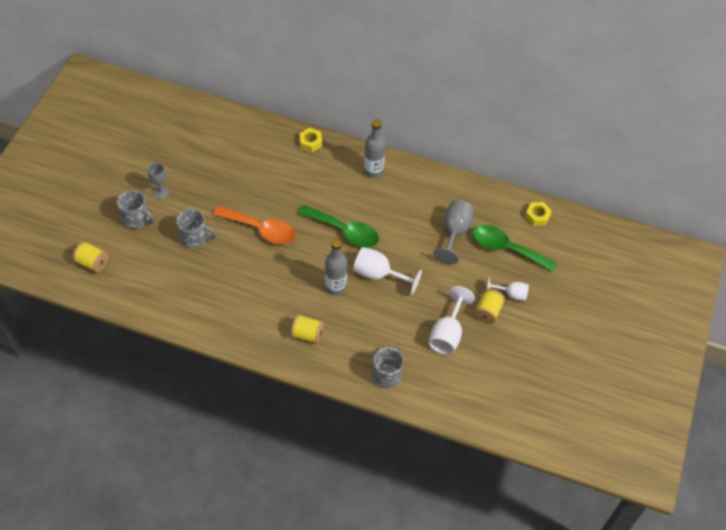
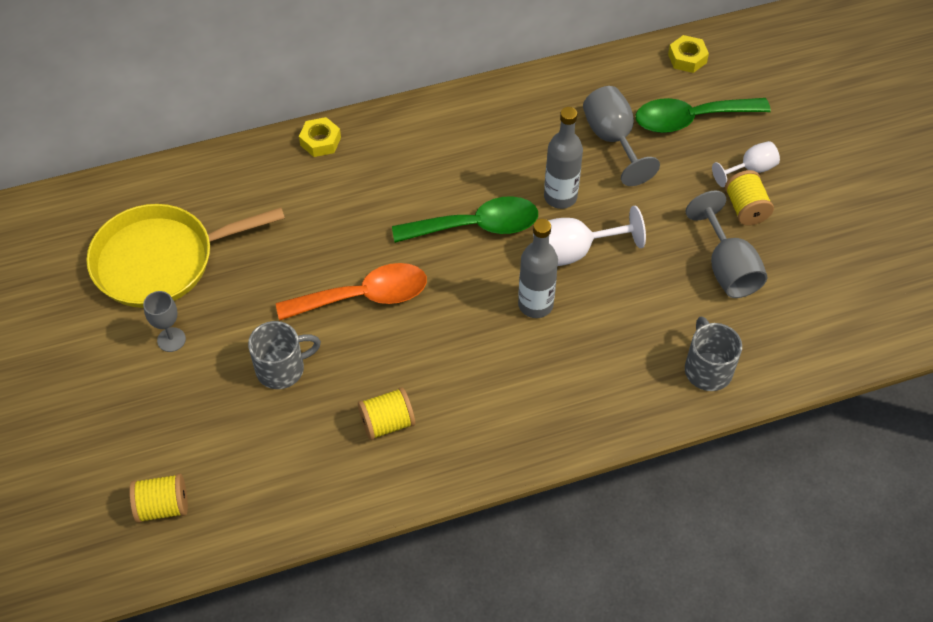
camera: 35 degrees left, 0 degrees up
(136, 219) = (170, 400): grey mug -> none
(188, 153) = (160, 261): none -> yellow pan
(307, 334) = (560, 390): yellow spool -> yellow spool (387, 423)
(373, 171) = (438, 127): grey bottle -> grey bottle (560, 197)
(447, 334) = (727, 268): white goblet -> grey goblet

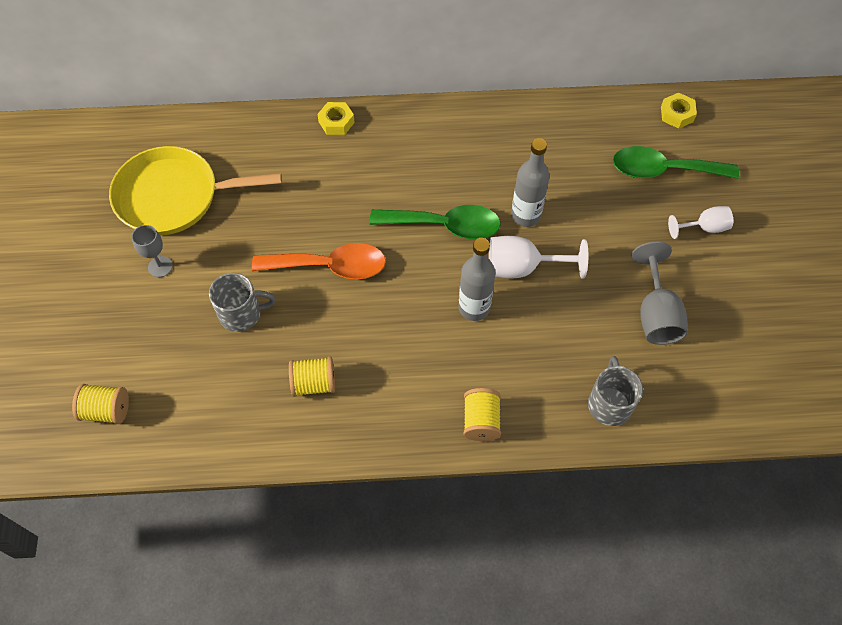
camera: 15 degrees right, 5 degrees up
(613, 139) = (588, 174): grey goblet -> none
(745, 208) = (689, 263): yellow spool -> yellow spool (481, 421)

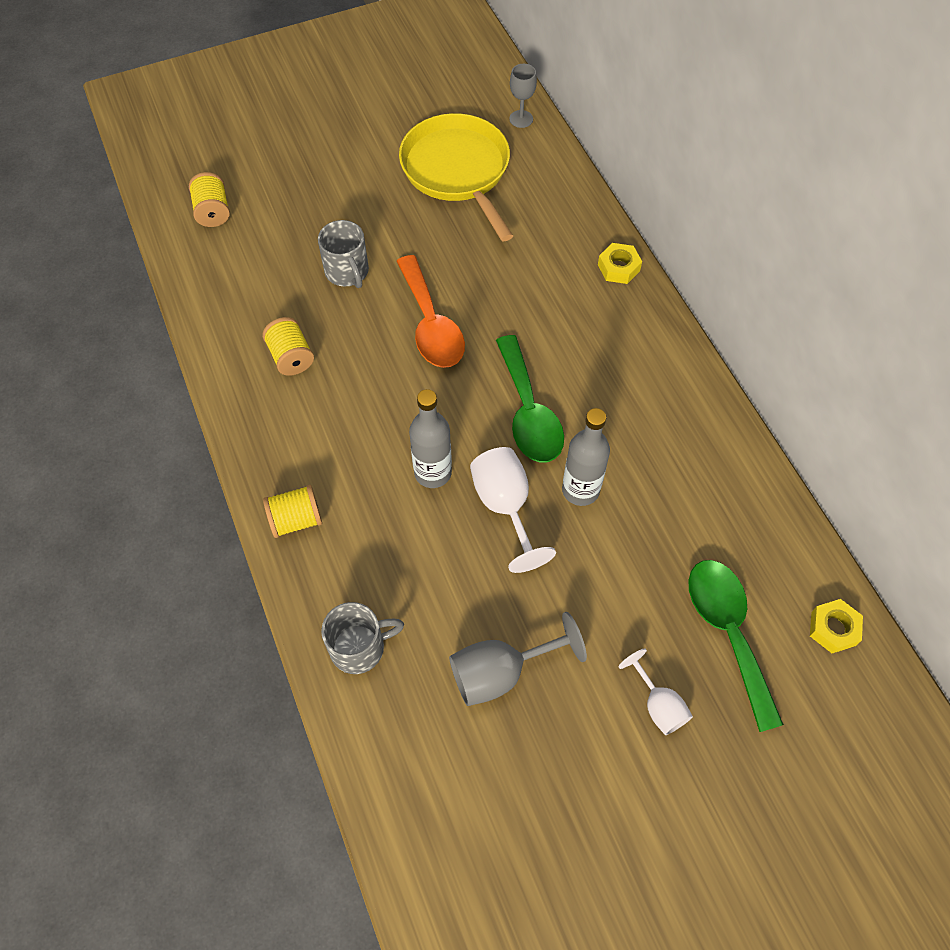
camera: 70 degrees right, 0 degrees up
(160, 266) = (374, 191): grey goblet -> grey goblet (521, 119)

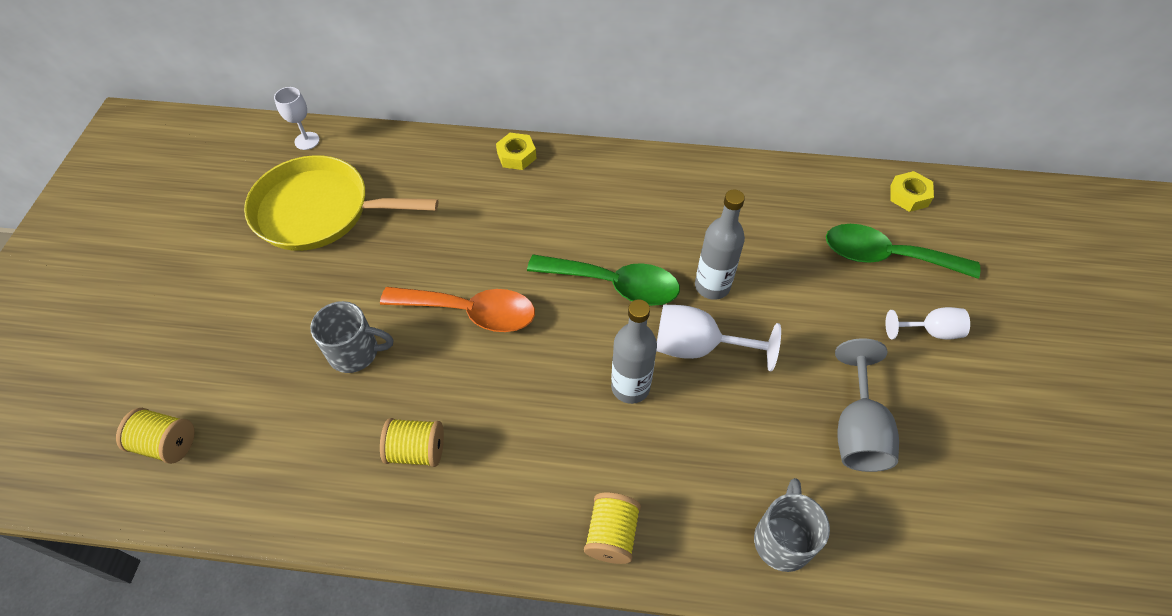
camera: 60 degrees left, 5 degrees down
(521, 119) = (307, 141): grey goblet -> white goblet

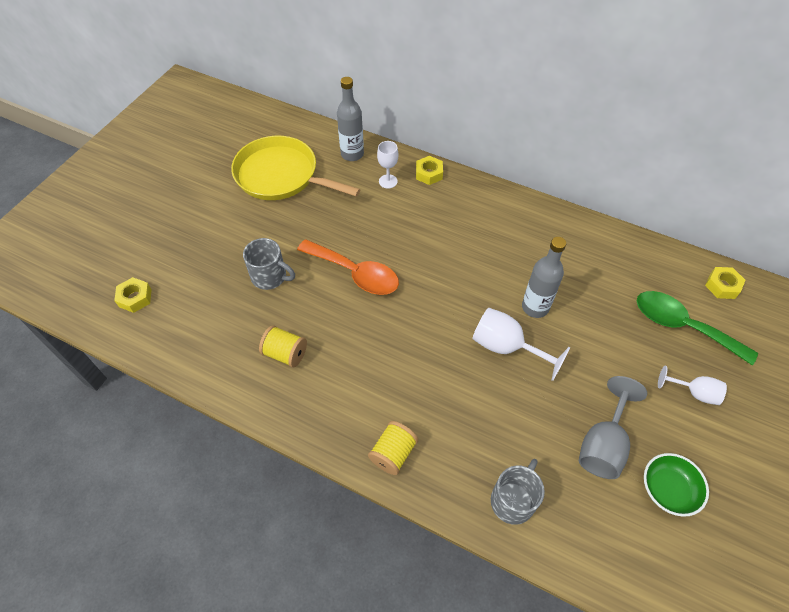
camera: 20 degrees right, 0 degrees up
(166, 443) = (135, 298): yellow spool -> yellow nut
(307, 141) = (290, 125): white goblet -> white goblet (388, 181)
(614, 284) = (463, 284): green spoon -> none
(630, 387) = (446, 359): grey bottle -> grey bottle (352, 154)
(950, 458) = (668, 489): none -> green bowl

